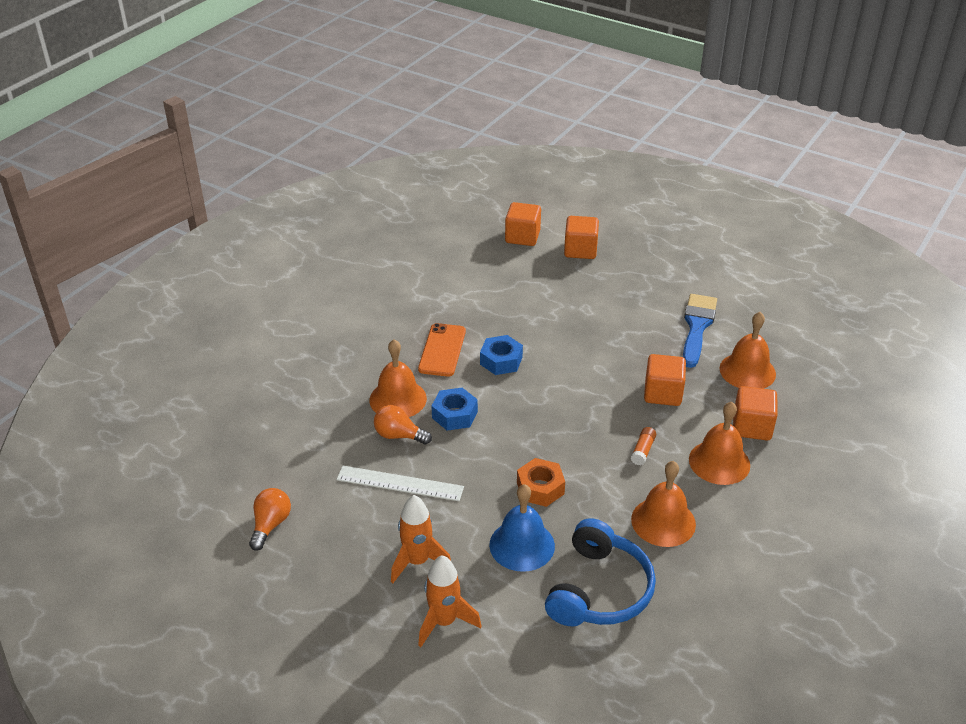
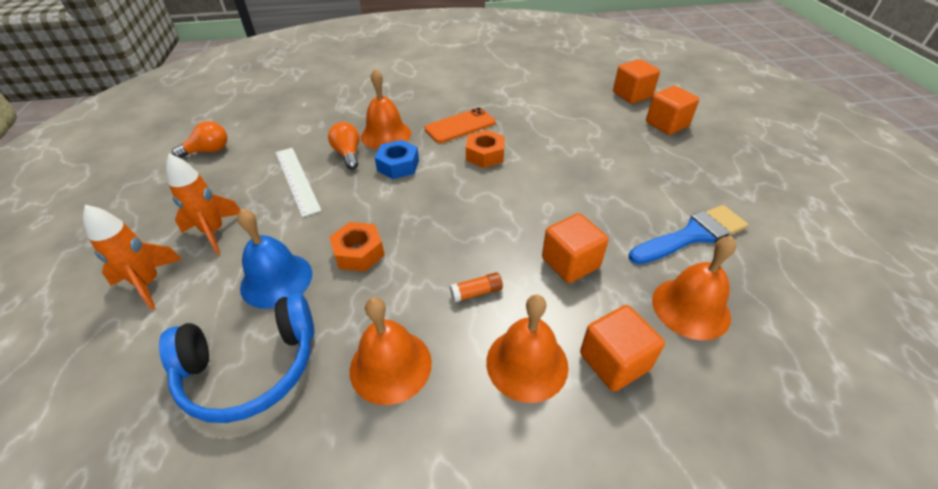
camera: 50 degrees right, 5 degrees up
(501, 361) = (485, 155): blue nut -> orange nut

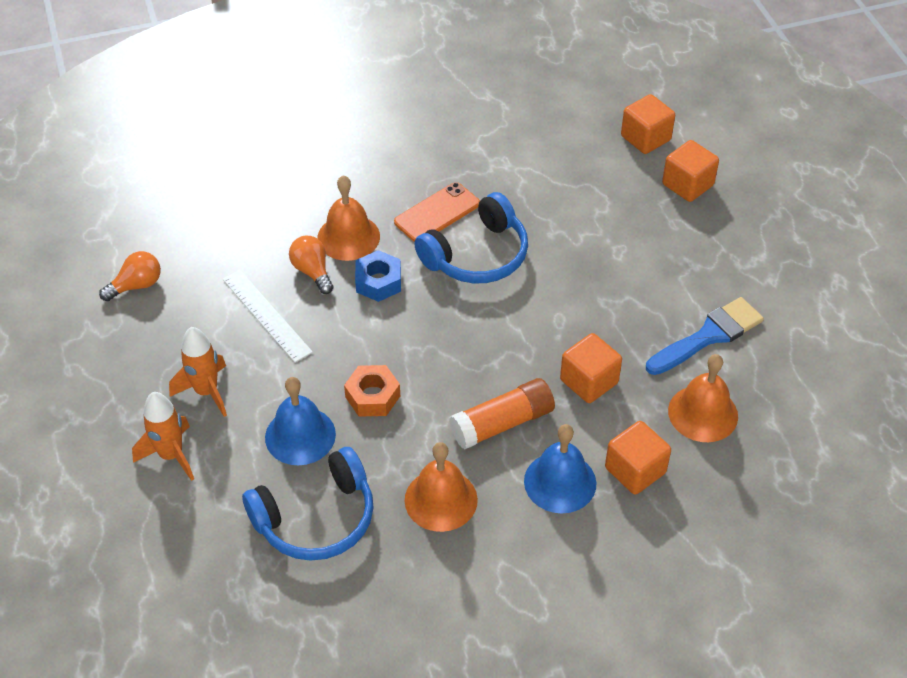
camera: 10 degrees left, 5 degrees up
(476, 292) = (502, 423): orange glue stick -> orange glue stick, size x2.08
(485, 155) = (477, 255): orange nut -> blue headphones
(527, 363) = (560, 482): orange bell -> blue bell

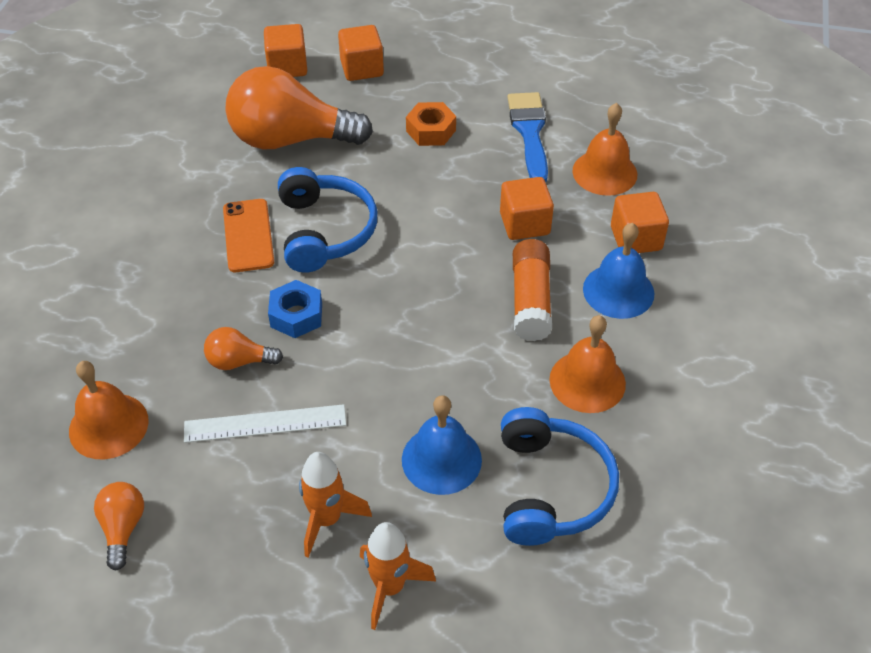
camera: 60 degrees left, 0 degrees up
(348, 237) = (219, 313): orange bell -> orange bell (108, 425)
(372, 396) = (434, 380): orange nut -> orange nut (431, 130)
(561, 184) = (290, 139): none -> orange light bulb

